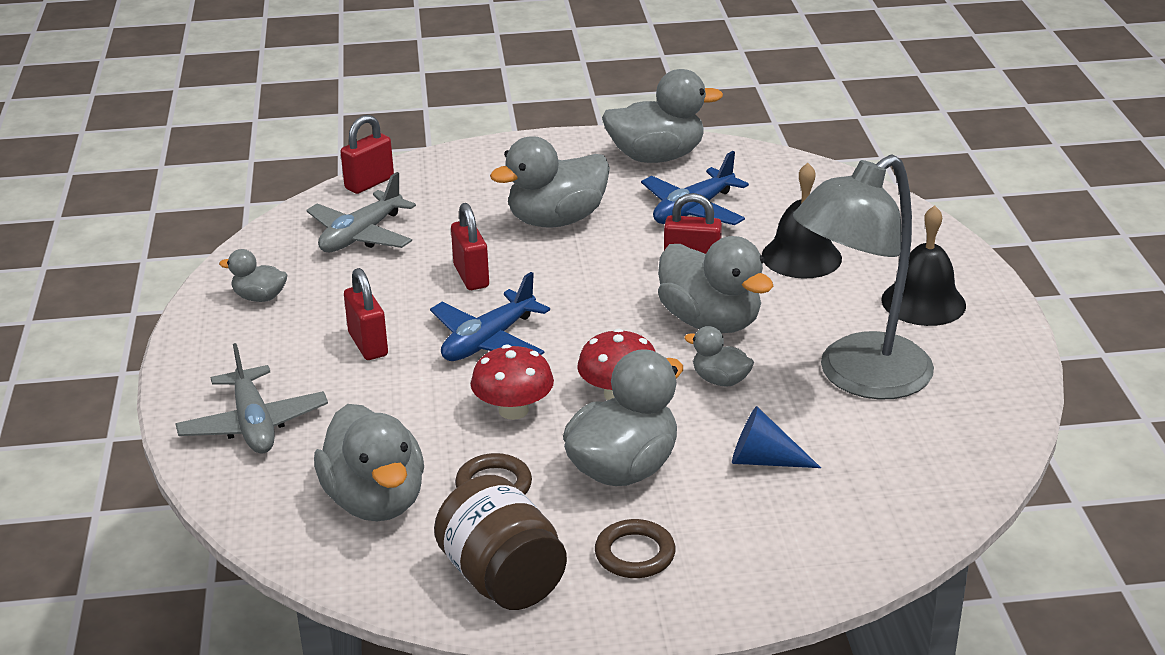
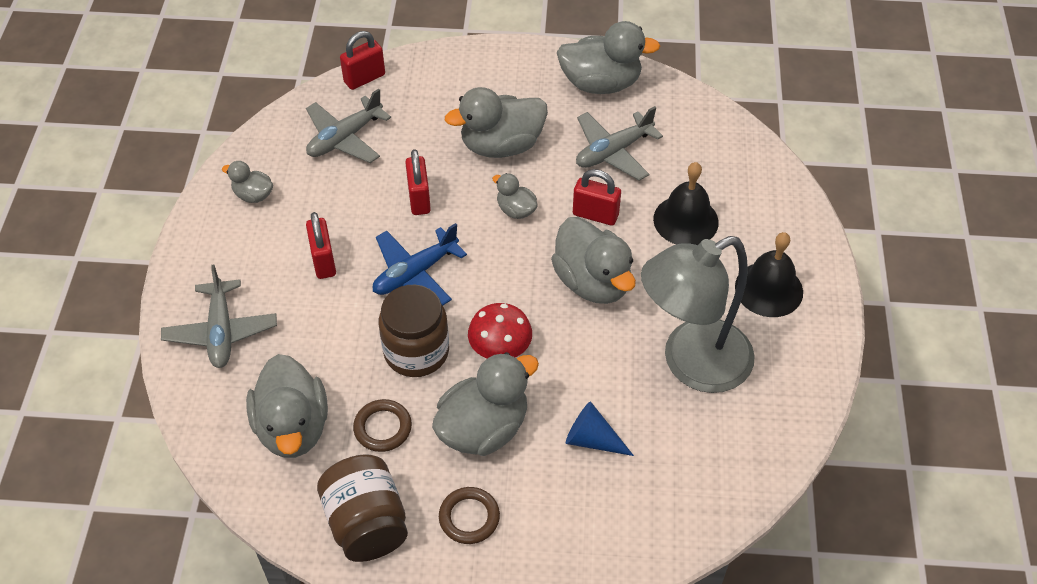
camera: 10 degrees right, 20 degrees up
(513, 410) = (416, 351): red mushroom -> brown jar
(693, 210) = (613, 152): blue plane -> grey plane
(720, 380) = (582, 347): grey duck -> grey duck (516, 210)

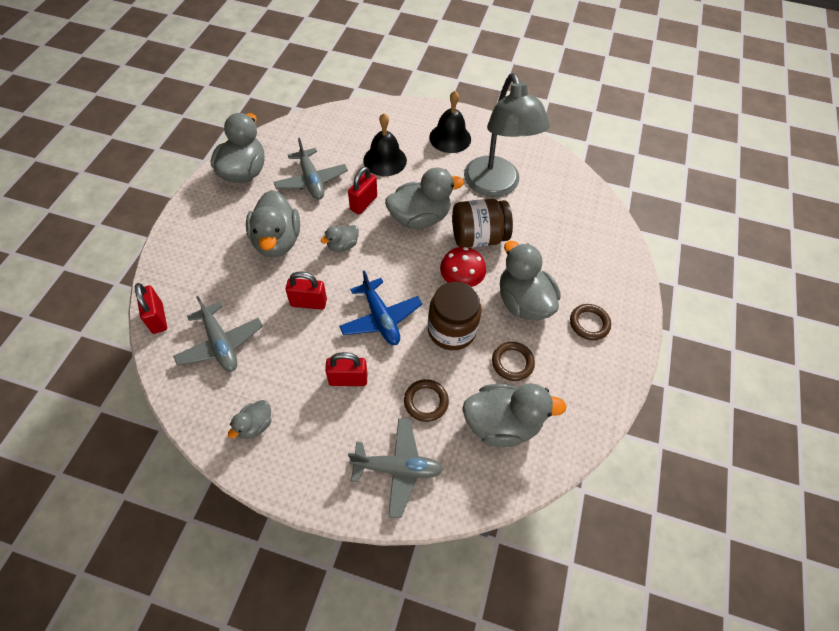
camera: 80 degrees left, 5 degrees up
(308, 343) = (426, 402): none -> brown ring
(367, 523) = (588, 385): brown jar -> brown jar (478, 237)
(592, 439) = (541, 246): blue cone -> none

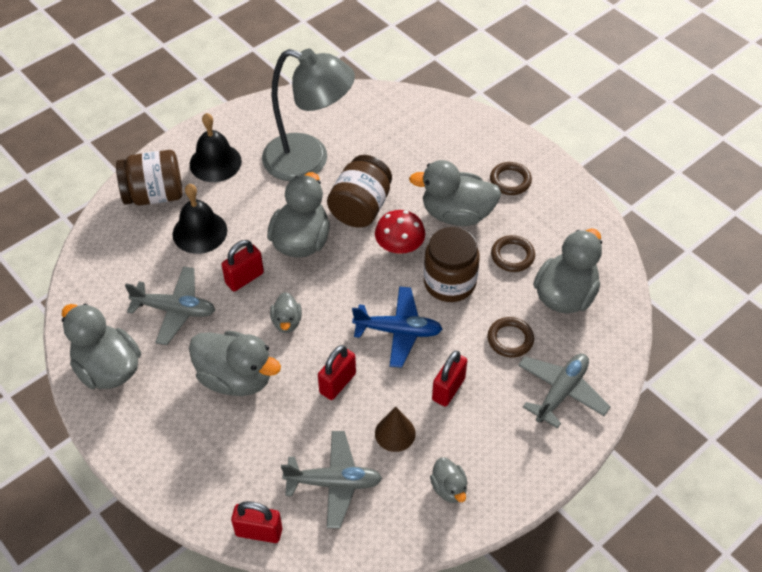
camera: 55 degrees left, 5 degrees down
(285, 362) = (395, 433): none -> brown cone
(363, 203) = (244, 278): red padlock -> red padlock turned 75 degrees clockwise
(397, 122) = (154, 195): none -> brown jar

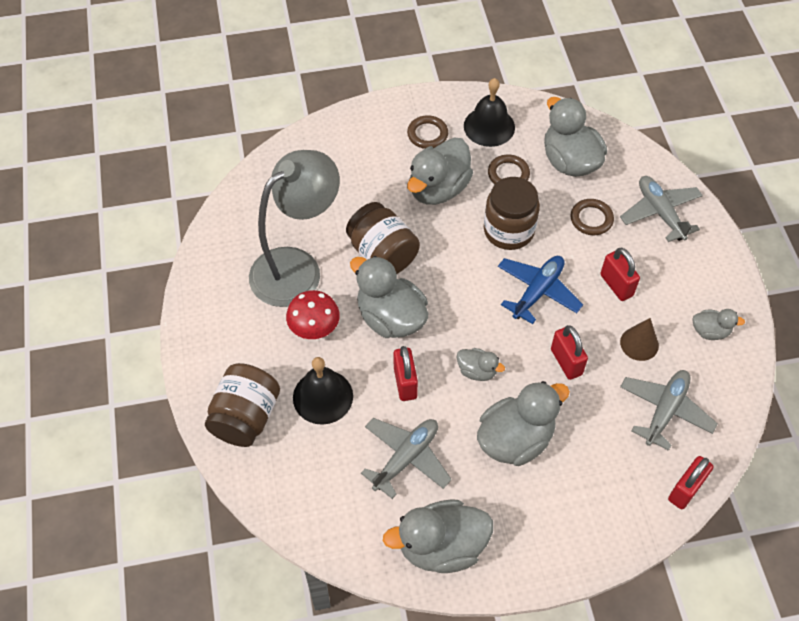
camera: 60 degrees left, 5 degrees up
(215, 162) = (241, 345): black bell -> black bell (489, 126)
(399, 246) = (447, 247): red mushroom -> red mushroom (314, 327)

